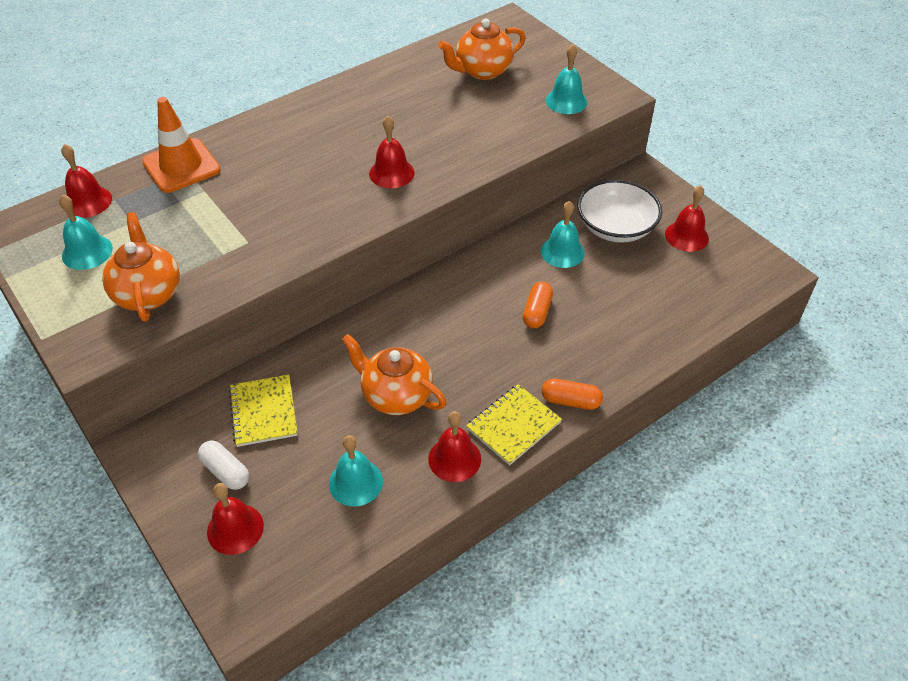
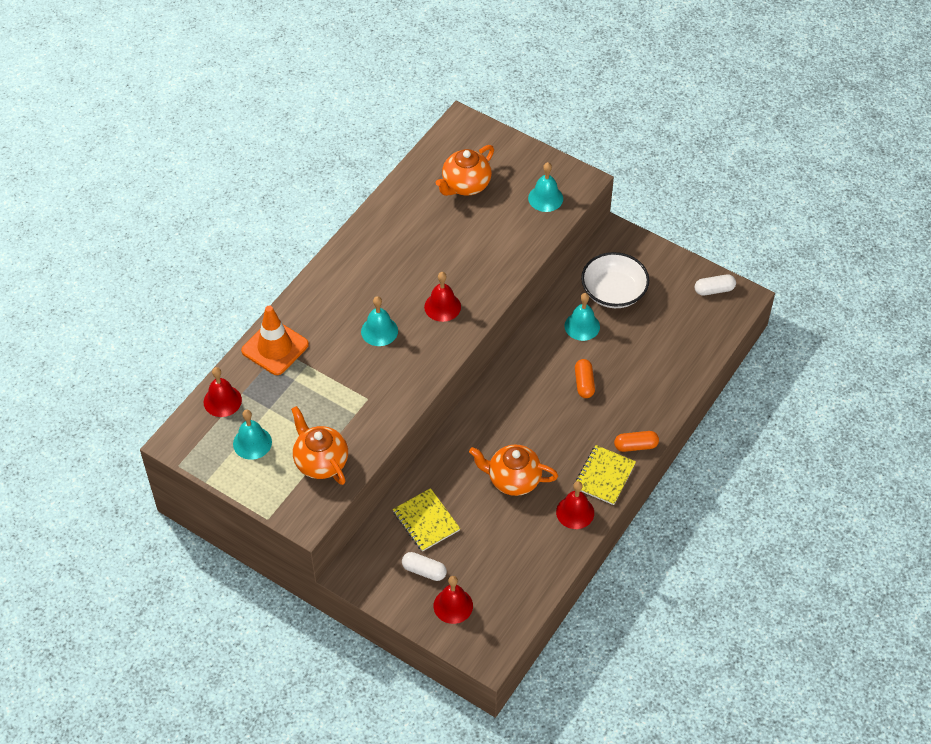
camera: 20 degrees left, 5 degrees up
(355, 482) = (516, 549): turquoise bell -> turquoise bell (379, 331)
(686, 236) = (669, 284): red bell -> none
(740, 255) = (714, 290): none -> white capsule

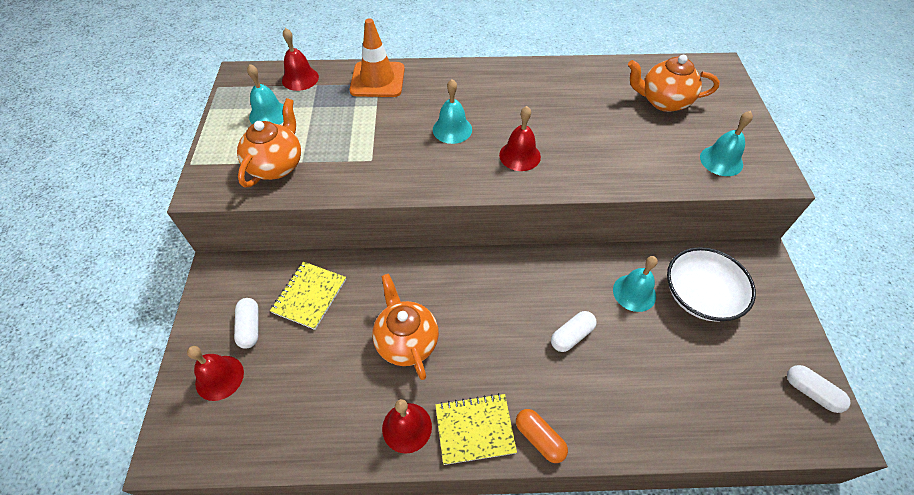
camera: 55 degrees right, 0 degrees up
(584, 383) = (571, 335): orange capsule -> white capsule

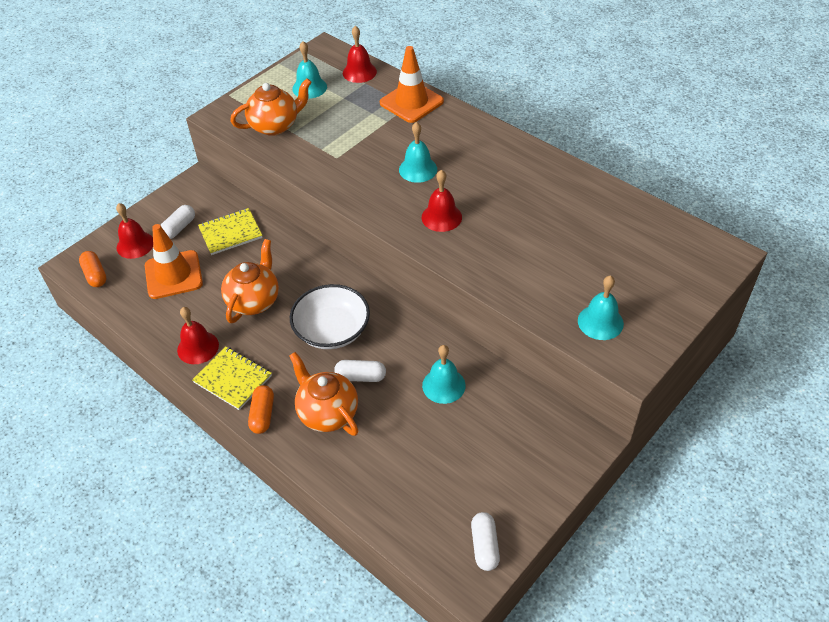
camera: 45 degrees right, 5 degrees down
(208, 443) = (95, 275): none -> orange capsule
(298, 376) = (173, 275): none -> orange traffic cone
(663, 101) = (621, 249): orange teapot -> orange teapot (327, 413)
(700, 296) = (492, 425): white bowl -> white bowl (332, 330)

